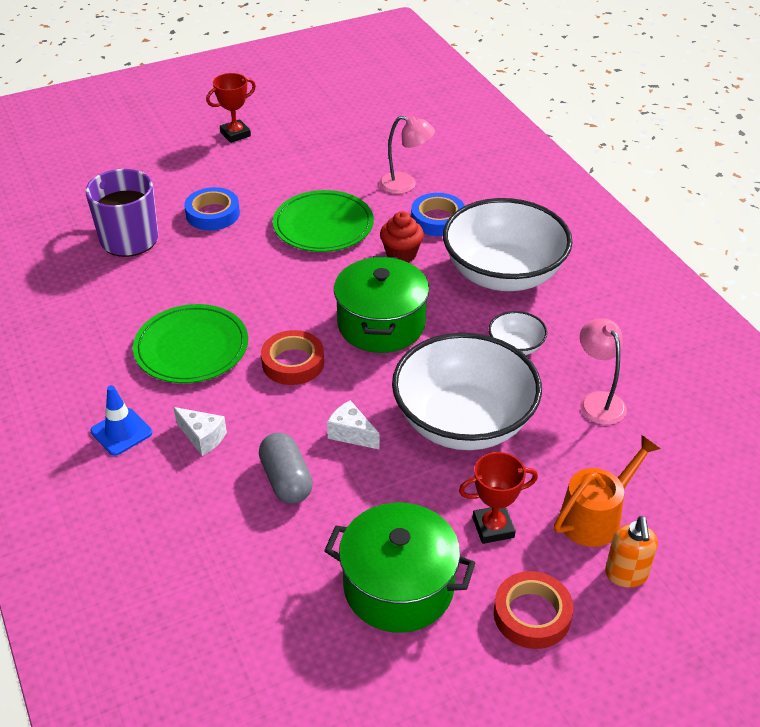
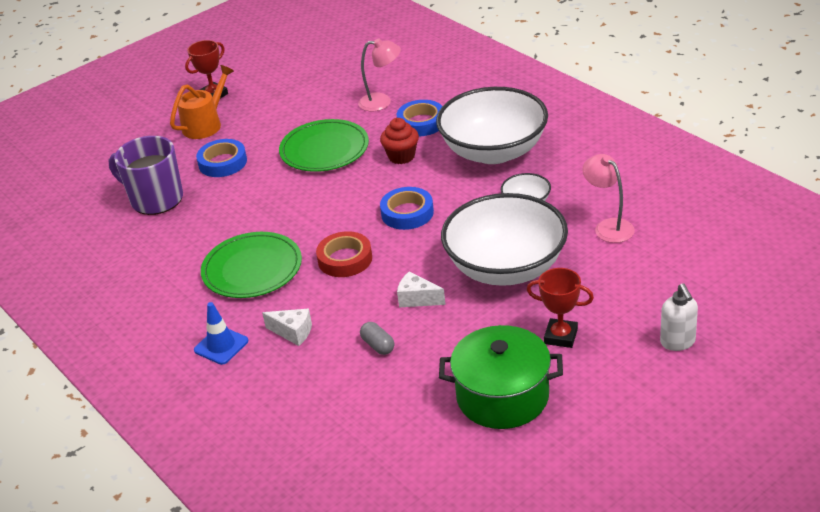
camera: 10 degrees left, 5 degrees down
(286, 480) = (378, 345): grey capsule -> grey capsule, size x0.62
(381, 324) = (407, 213): green pot -> blue tape
(493, 527) = (561, 336): red trophy -> red trophy turned 45 degrees clockwise
(532, 614) = (615, 388): red tape -> none
(596, 516) = (639, 308): orange watering can -> orange watering can (206, 124)
(626, 575) = (678, 342): orange soap dispenser -> white soap dispenser

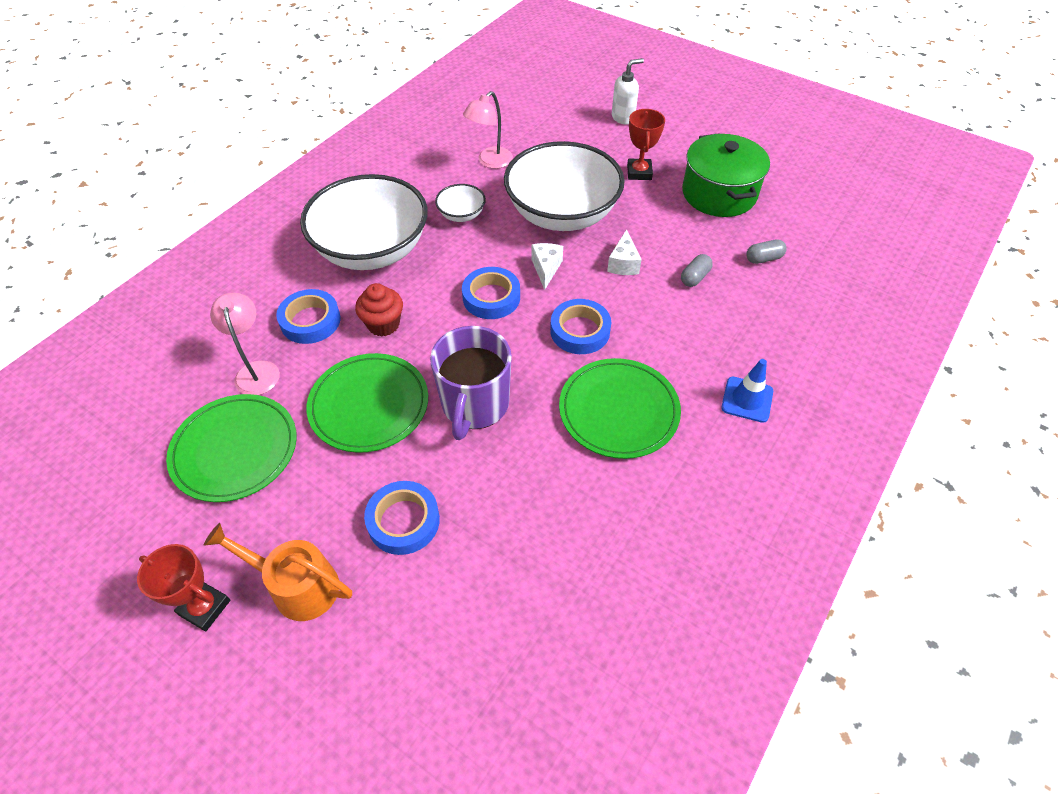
camera: 110 degrees left, 15 degrees up
(155, 199) = (502, 582): purple mug -> purple mug (474, 405)
(293, 332) = (703, 344): white cheese -> white cheese (546, 269)
(317, 98) = (235, 450): none -> green plate
(345, 259) = (580, 331): red tape -> blue tape
(383, 405) = (763, 258): none -> grey capsule

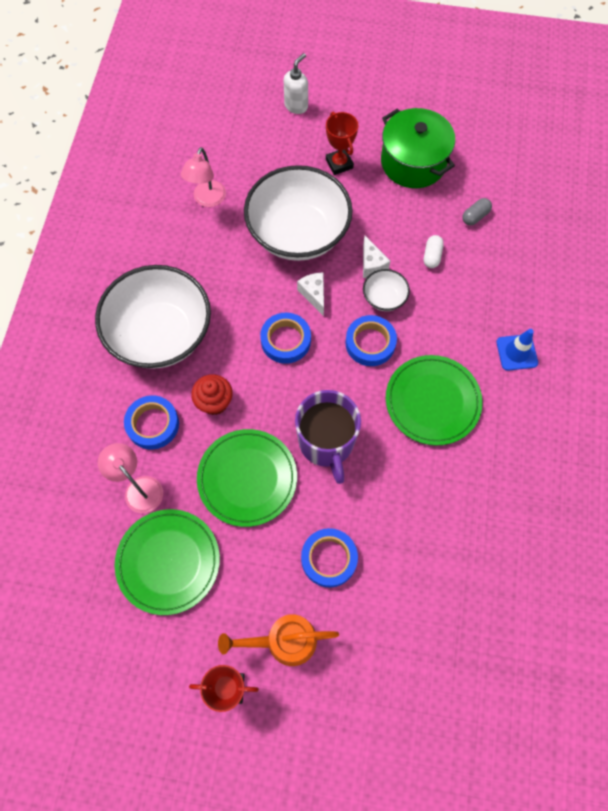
camera: 25 degrees left, 15 degrees up
(461, 214) = (215, 267): white bowl -> white bowl (384, 298)
(694, 277) = (432, 256): grey capsule -> white capsule

